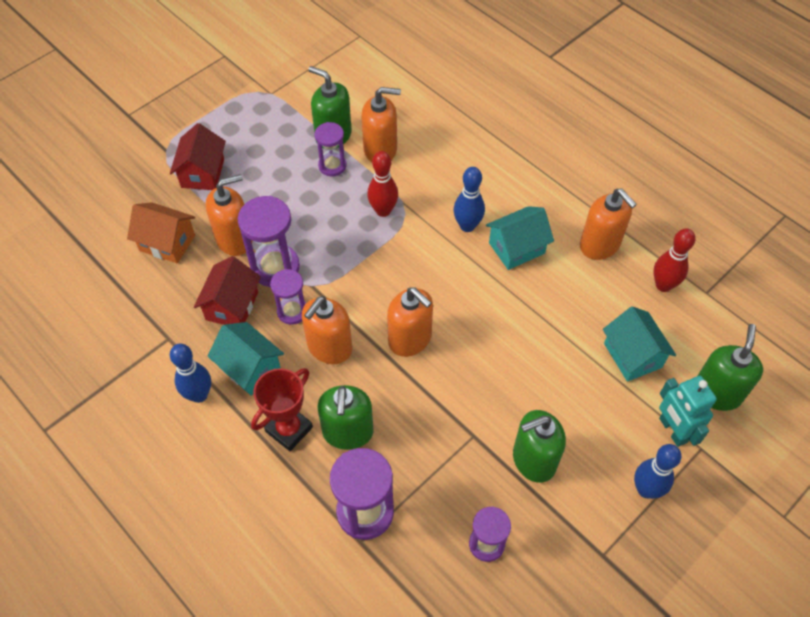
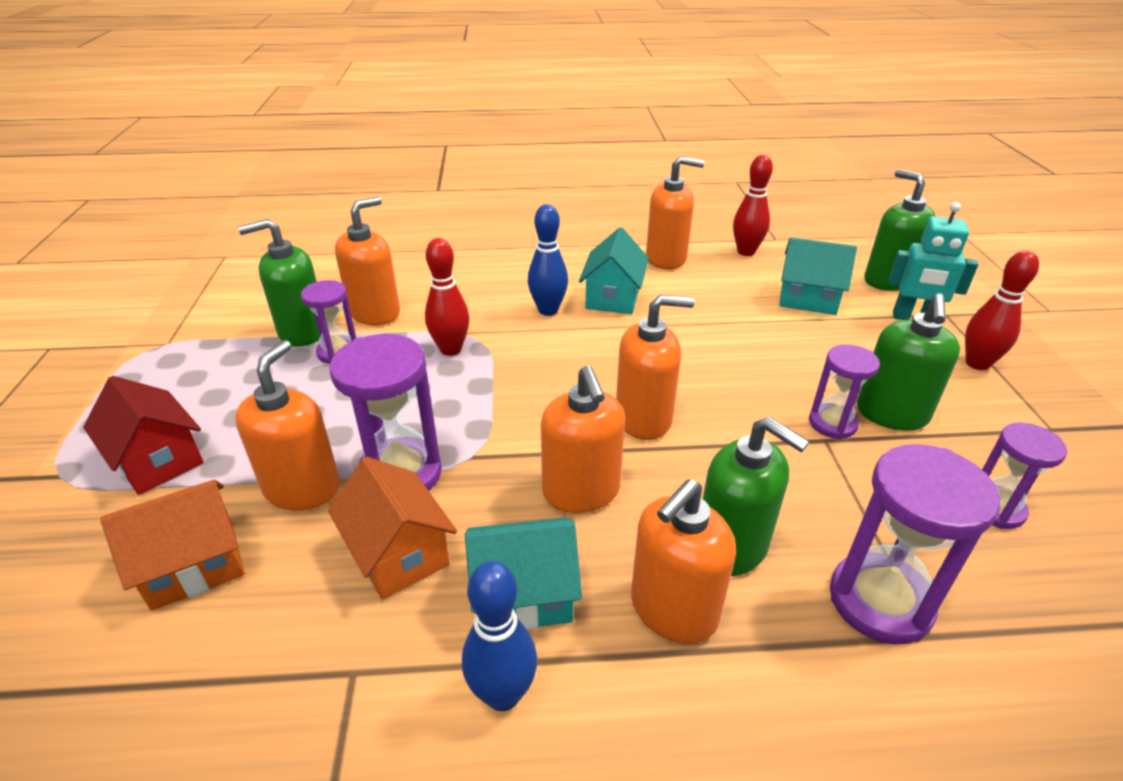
camera: 50 degrees left, 20 degrees down
(232, 306) = (399, 553): red house -> orange house
(289, 429) = (673, 609): red trophy -> orange soap dispenser
(292, 311) = (486, 495): purple hourglass -> purple hourglass (832, 423)
(646, 489) = (977, 364): blue bowling pin -> red bowling pin

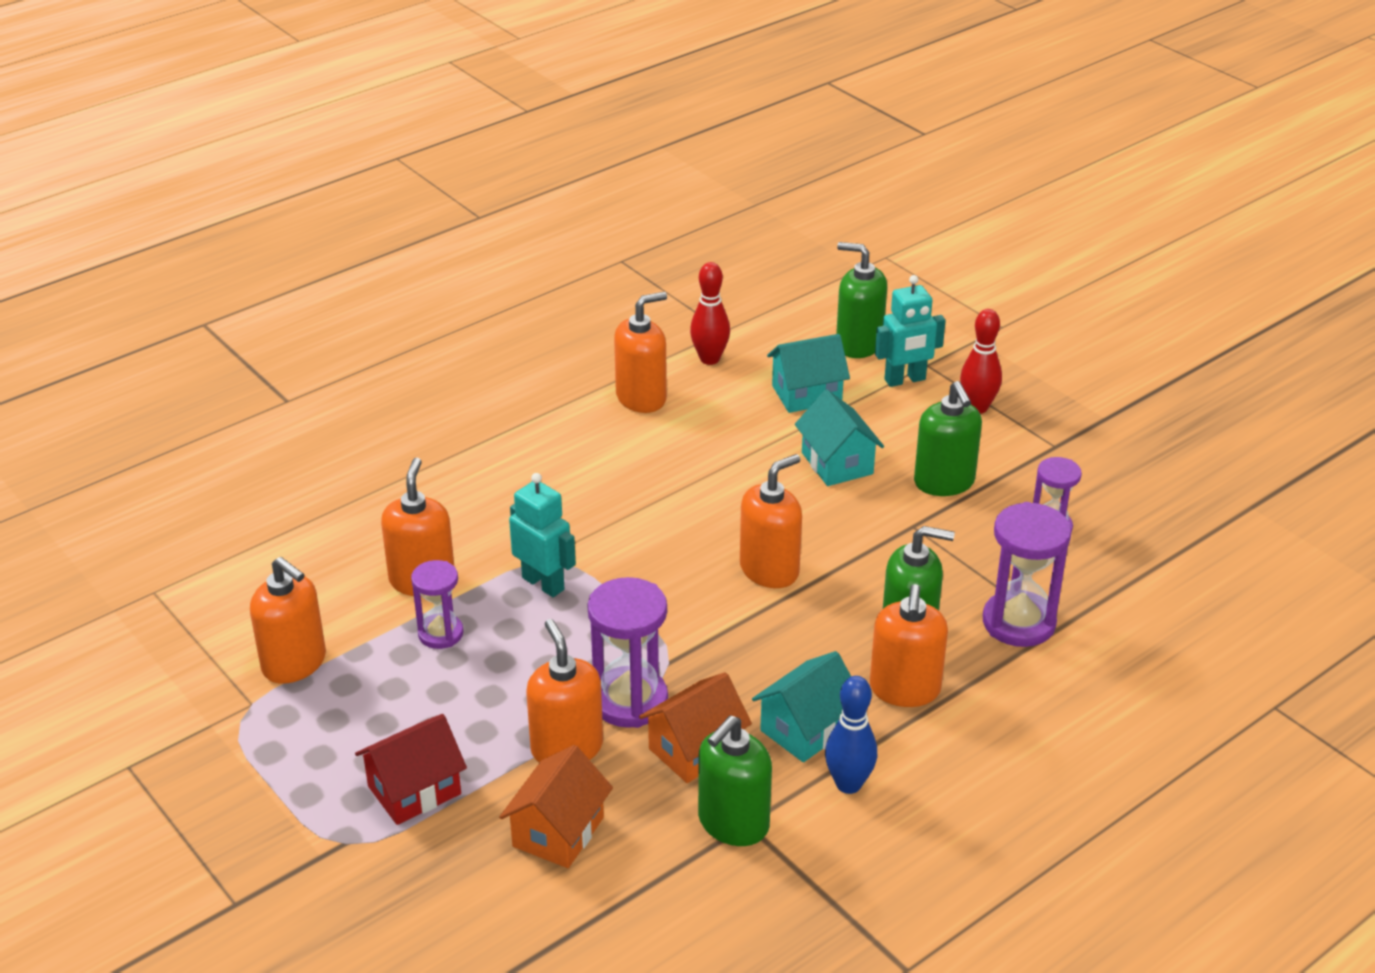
camera: 35 degrees left, 0 degrees up
(158, 460) = (414, 790): red house -> red house turned 45 degrees counterclockwise
(302, 331) = (376, 631): green soap dispenser -> green soap dispenser (733, 823)
(399, 553) = (695, 749): orange house -> orange house turned 60 degrees counterclockwise
(451, 349) = (543, 583): red bowling pin -> turquoise robot
(548, 310) = (588, 505): blue bowling pin -> none
(581, 491) = (777, 647): orange soap dispenser -> orange soap dispenser (294, 663)
(613, 297) = (634, 465): turquoise house -> turquoise house (837, 463)
(832, 423) = (908, 510): purple hourglass -> none

